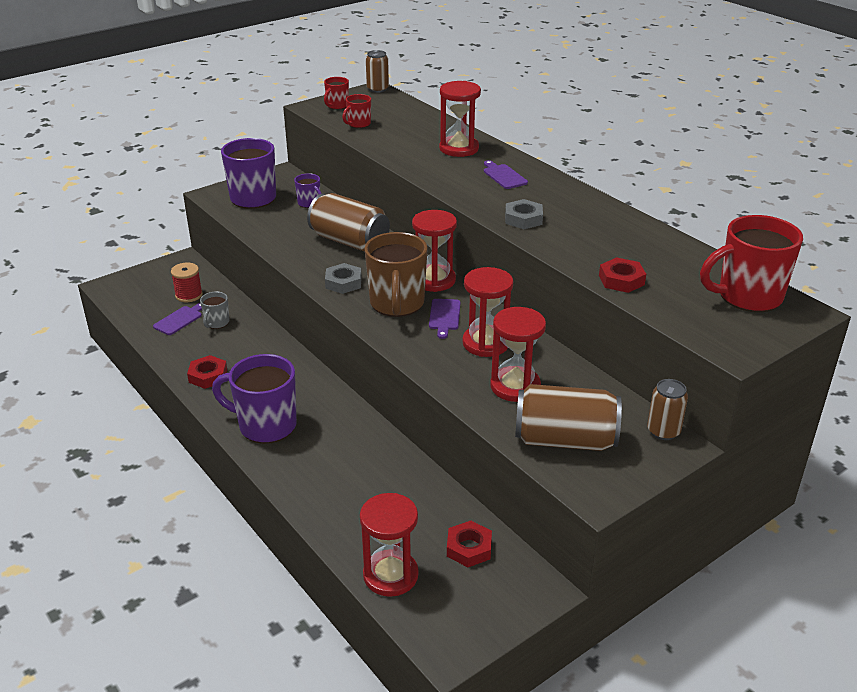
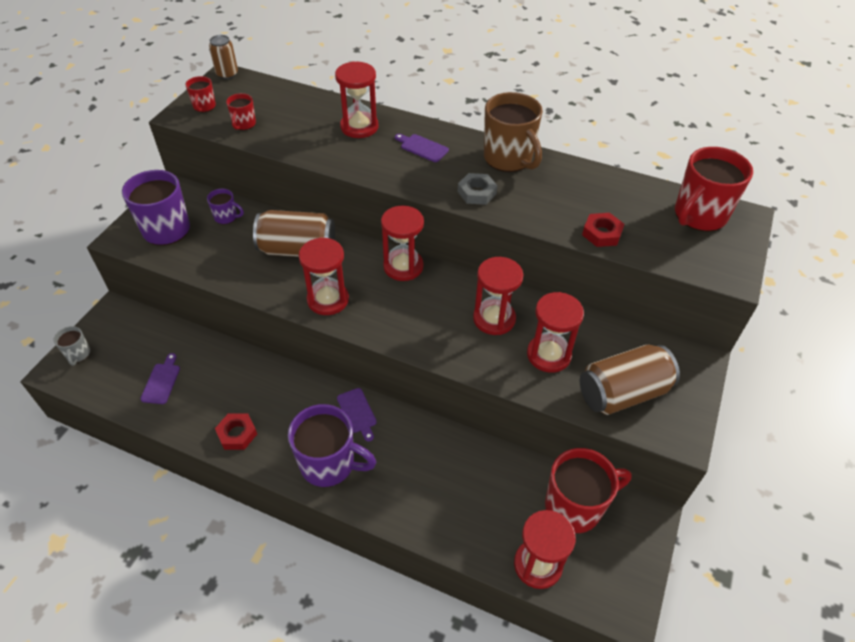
camera: 30 degrees left, 15 degrees up
(189, 295) = (149, 349): red spool -> none
(216, 323) = (201, 370): grey mug -> grey mug (78, 354)
(265, 425) = (329, 464): purple mug -> purple mug turned 150 degrees counterclockwise
(343, 282) = (328, 300): grey nut -> red hourglass
(397, 304) = (392, 305): brown mug -> brown mug (508, 159)
(444, 316) = (441, 303): purple cutting board -> purple cutting board (357, 412)
(469, 548) = (575, 507): red nut -> red mug
(663, 431) = (680, 351): brown can -> none

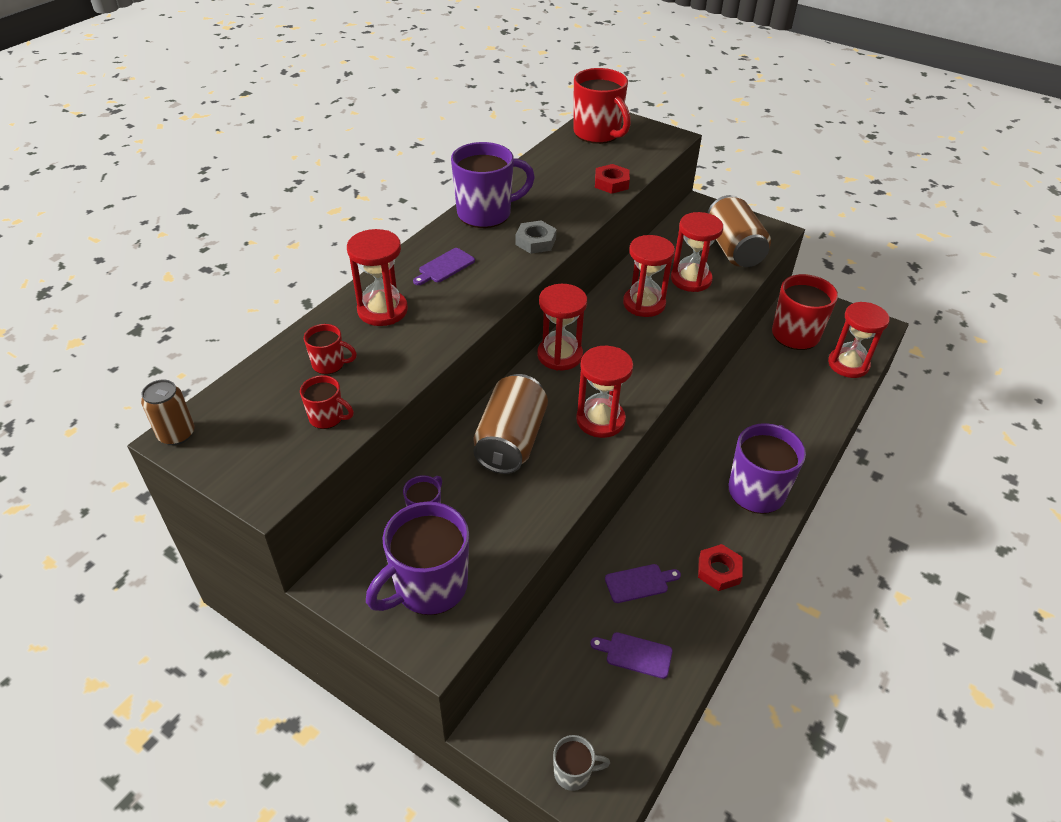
camera: 80 degrees left, 5 degrees down
(204, 107) = (258, 462): red mug -> red mug (329, 364)
(357, 412) = (694, 462): purple cutting board -> purple cutting board (639, 583)
(508, 159) = (486, 213): brown mug -> purple mug

